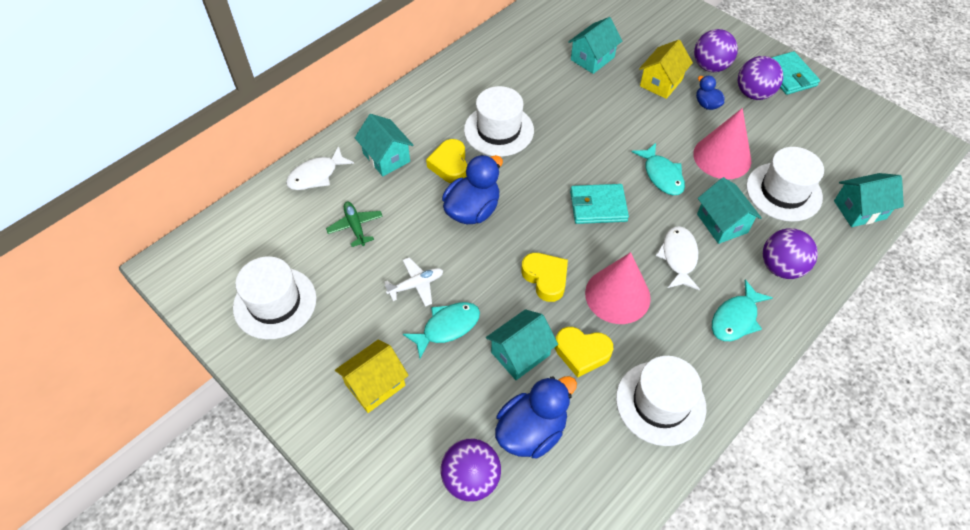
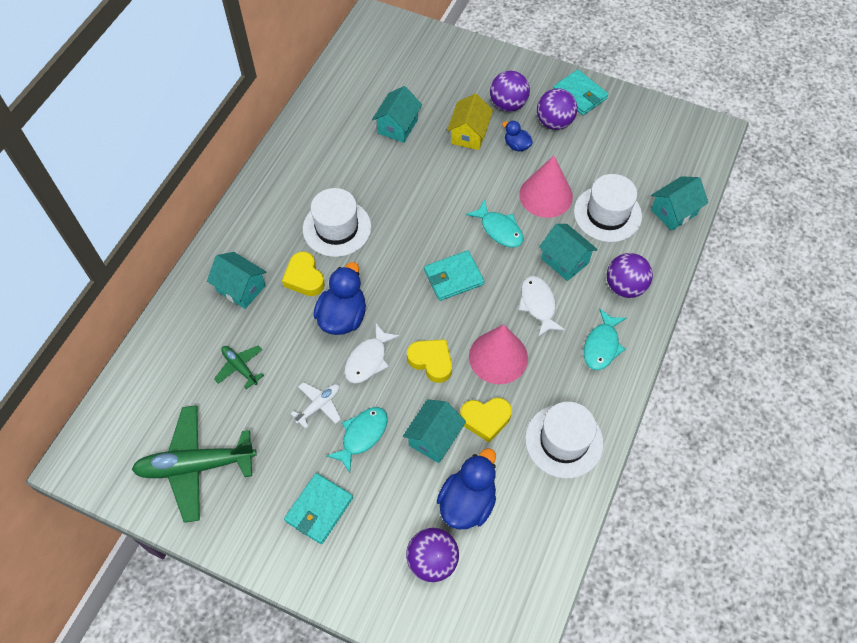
camera: 20 degrees left, 5 degrees up
(275, 303) = (195, 466): white hat -> green plane
(316, 175) = (180, 327): white fish -> white fish (368, 360)
(375, 385) = (319, 509): yellow house -> turquoise wallet

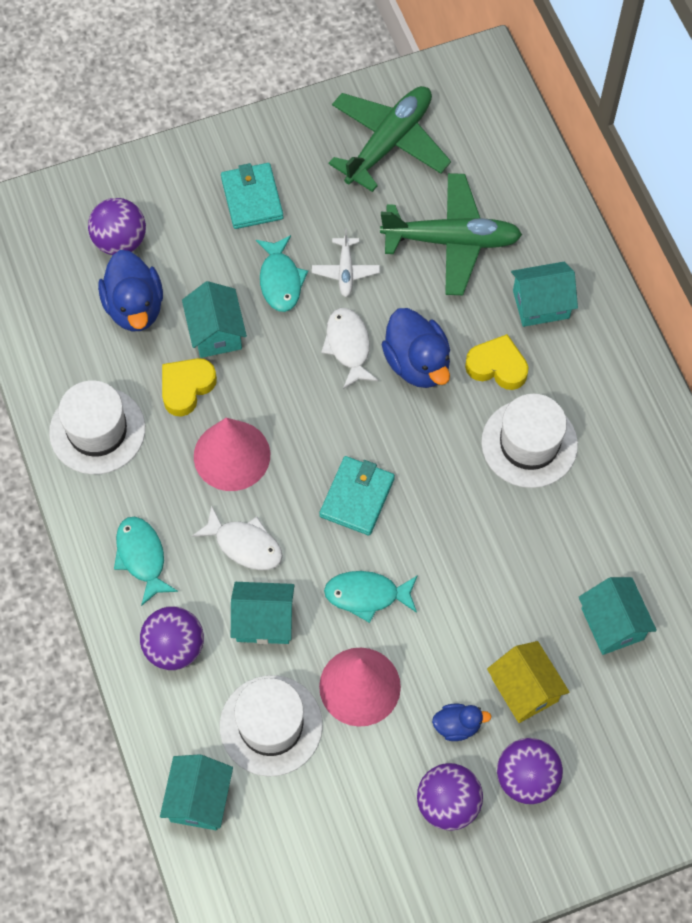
camera: 135 degrees right, 5 degrees up
(240, 367) = (452, 241): green plane -> green plane, size x2.05
(431, 361) = (289, 395): yellow heart -> none
(579, 94) = (459, 880): turquoise wallet -> none

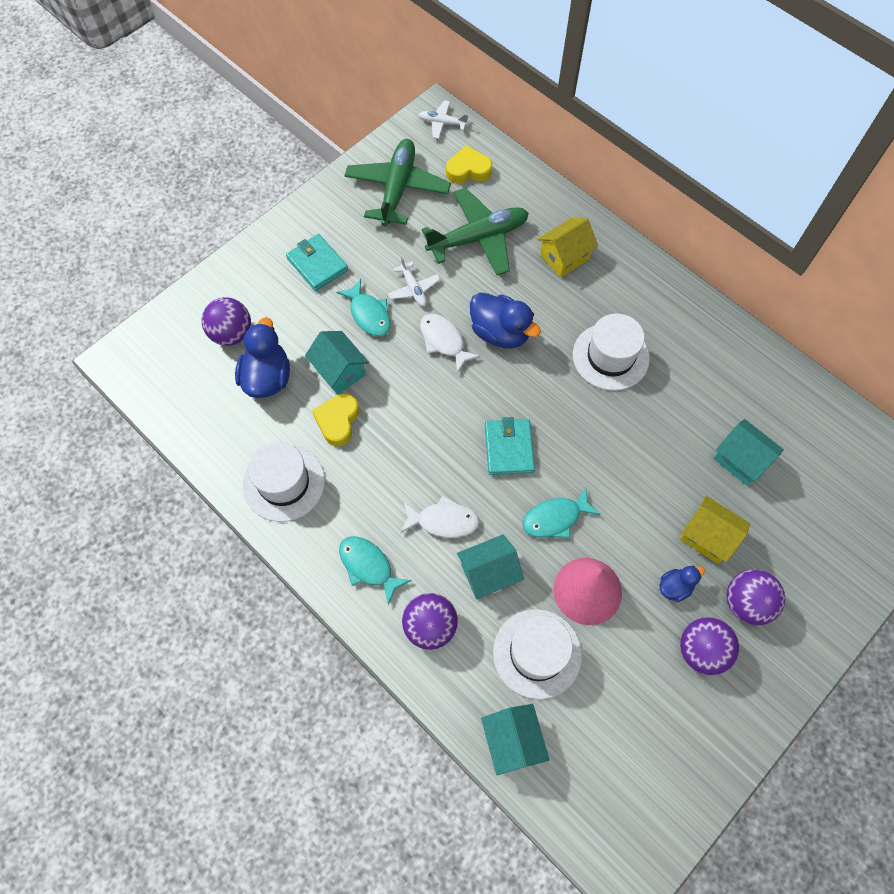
camera: 25 degrees left, 0 degrees up
(134, 307) = (267, 378): blue duck -> blue duck turned 135 degrees counterclockwise
(232, 455) = (398, 457): pink cone -> none
(484, 80) = (442, 123): none -> white plane
(497, 366) = (558, 312): yellow heart -> yellow heart (468, 170)
(541, 304) = (564, 257): turquoise house -> yellow house

